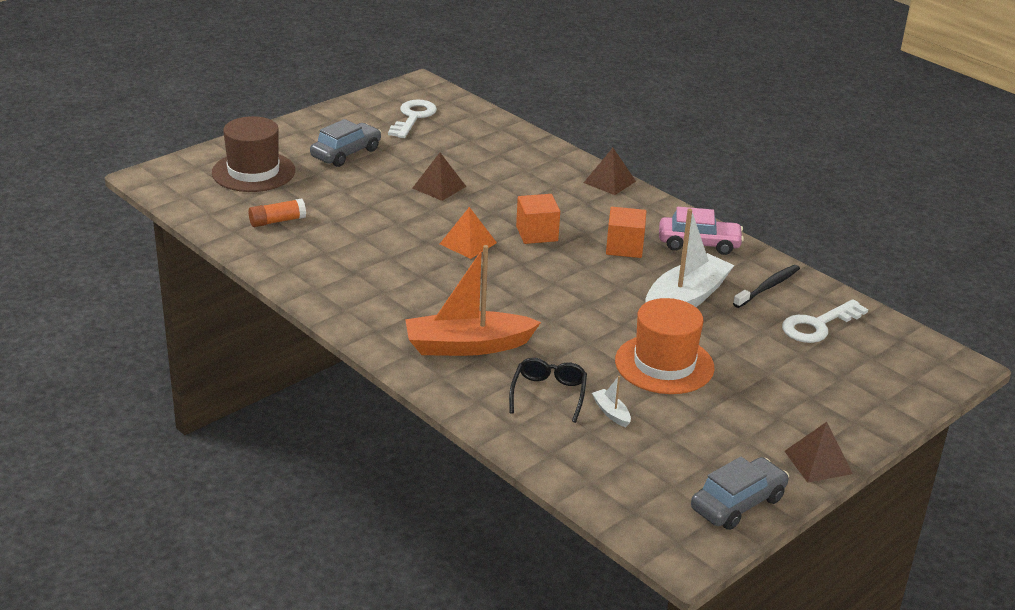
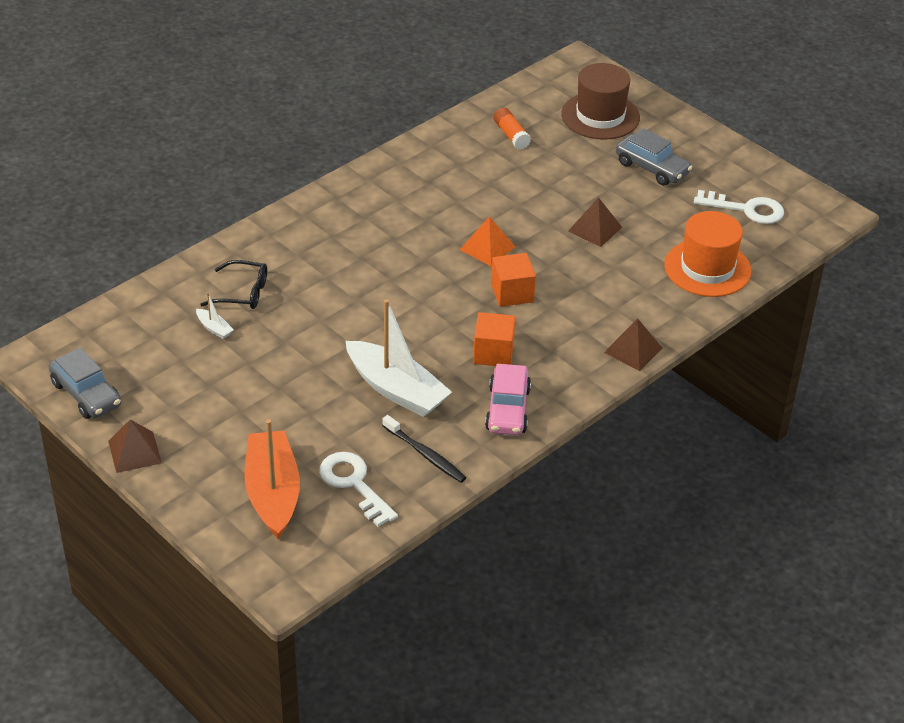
camera: 90 degrees right, 10 degrees up
(467, 346) = (314, 247): orange boat -> orange boat (273, 493)
(611, 413) = (214, 328): white boat -> white boat turned 75 degrees clockwise
(664, 364) = (286, 366): orange hat -> orange hat (707, 268)

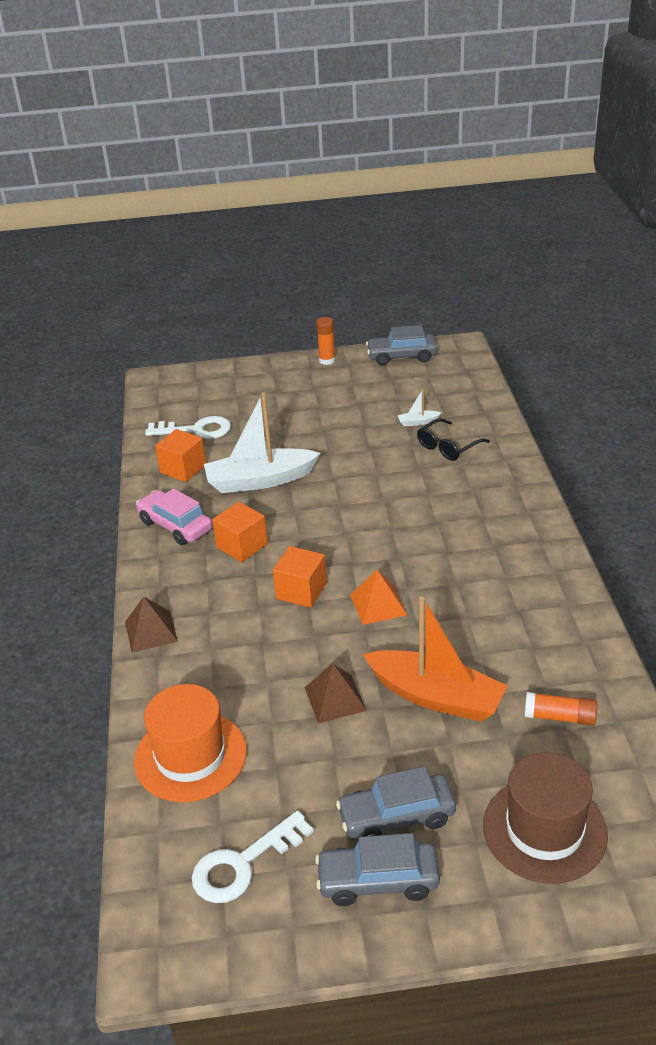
camera: 130 degrees right, 5 degrees down
(135, 452) = (327, 360): brown pyramid -> orange glue stick
(273, 493) = (229, 398): orange boat -> orange boat (436, 696)
(425, 454) = (183, 469): black toothbrush -> orange cube
(698, 158) = (378, 881): none -> grey car

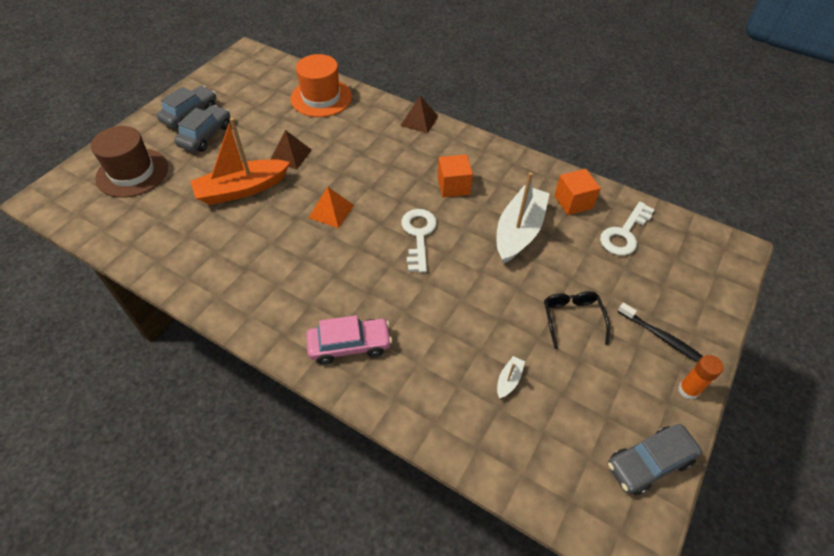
camera: 125 degrees right, 15 degrees up
(175, 526) = (506, 169): pink car -> pink car (349, 345)
(242, 864) = (250, 87): white key -> white key (418, 235)
(293, 381) = (663, 338): none -> black toothbrush
(301, 591) = (382, 187): orange cube -> none
(402, 356) = (649, 463): grey car -> grey car turned 150 degrees counterclockwise
(448, 446) = (451, 372): black glasses -> black glasses (572, 319)
(559, 717) = (165, 224): orange glue stick -> none

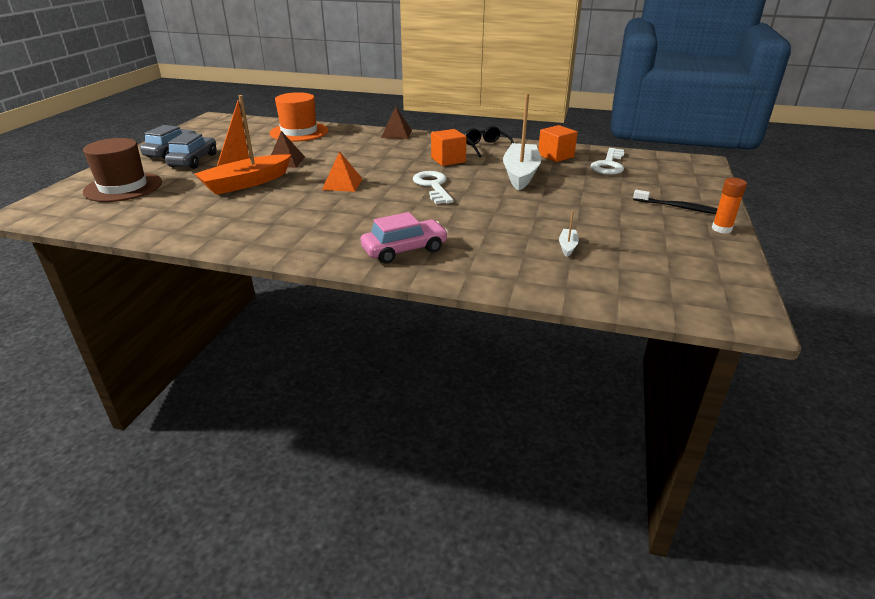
camera: 15 degrees left, 20 degrees down
(572, 319) = (598, 209): black glasses -> black glasses (486, 147)
(649, 463) = (722, 269): grey car -> none

